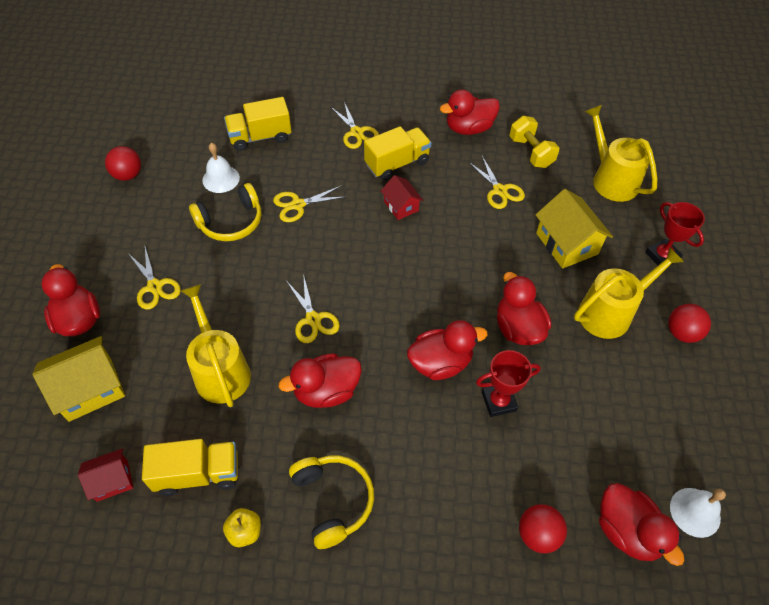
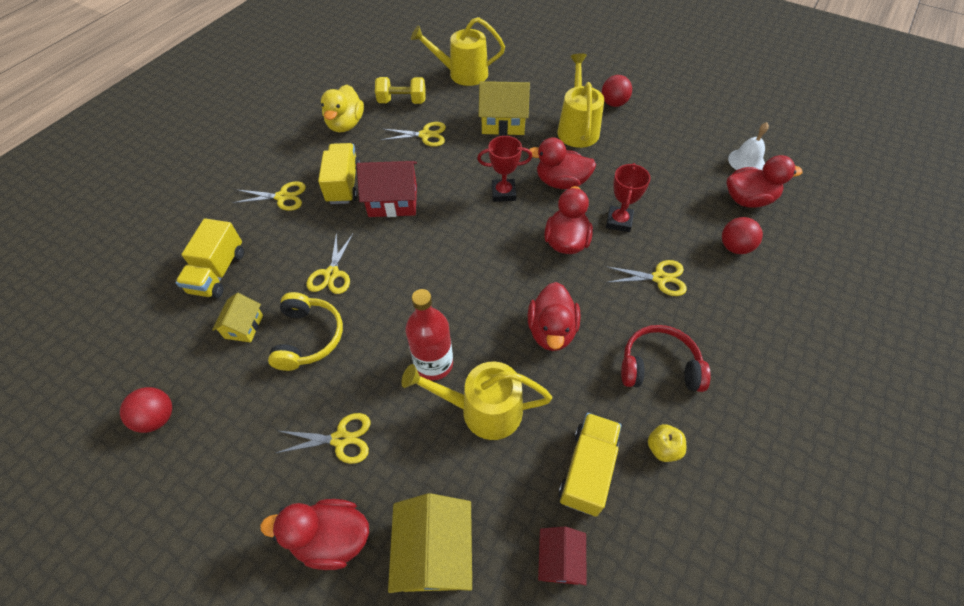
camera: 60 degrees left, 0 degrees up
(221, 179) = (244, 326): white bell -> yellow house
(247, 315) = (434, 364): none -> red bottle
(313, 319) = (471, 312): yellow scissors -> yellow scissors (660, 278)
(333, 501) = (659, 367): yellow headphones -> red headphones
(401, 206) = (393, 201): red house -> red house, size x1.69
(468, 128) = (345, 124): red duck -> yellow duck
(662, 256) = (547, 82): red trophy -> red trophy (503, 193)

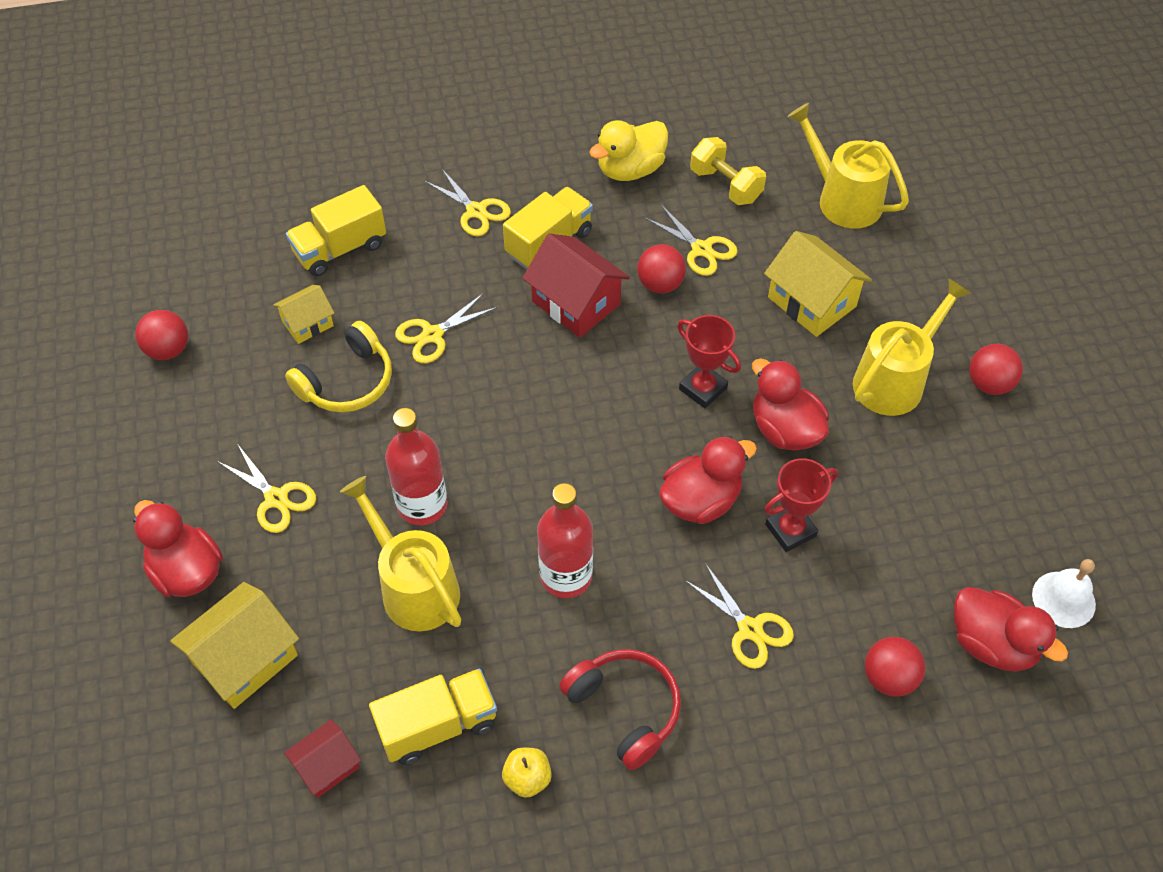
camera: 45 degrees right, 0 degrees up
(425, 163) = (660, 284): none -> red ball
(551, 331) = (566, 576): red duck -> red bottle

